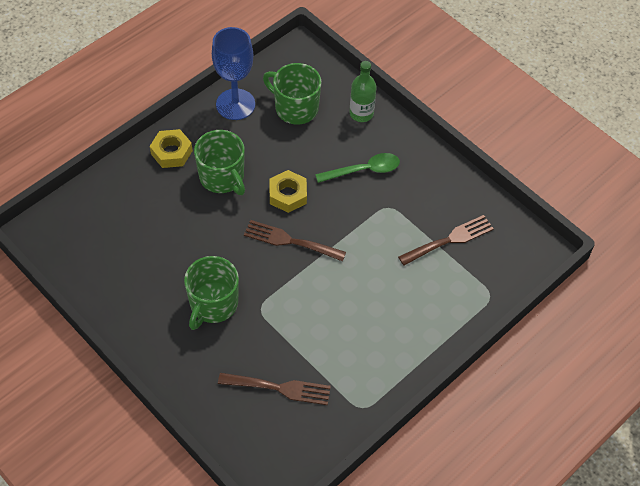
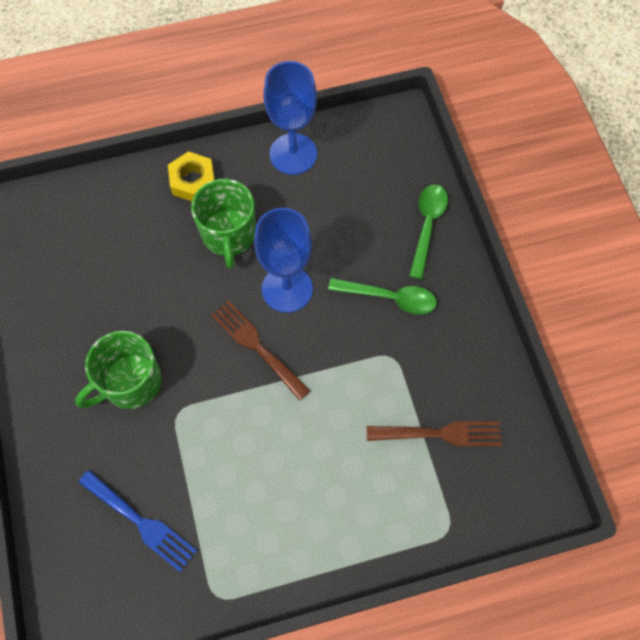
camera: 30 degrees right, 10 degrees up
(279, 388) = (141, 522): brown fork -> blue fork
(288, 195) = (287, 289): yellow nut -> blue goblet
(295, 108) = (356, 187): green mug -> none
(361, 113) = (427, 226): green bottle -> green spoon

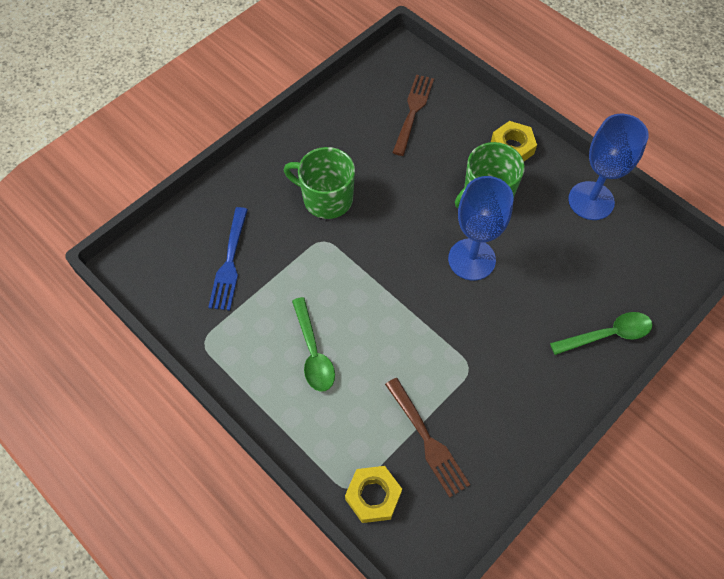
camera: 60 degrees right, 5 degrees down
(256, 346) = (409, 264): brown fork -> brown fork (413, 111)
(389, 298) = (519, 339): green spoon -> green spoon (313, 352)
(466, 512) = (373, 496): none -> yellow nut

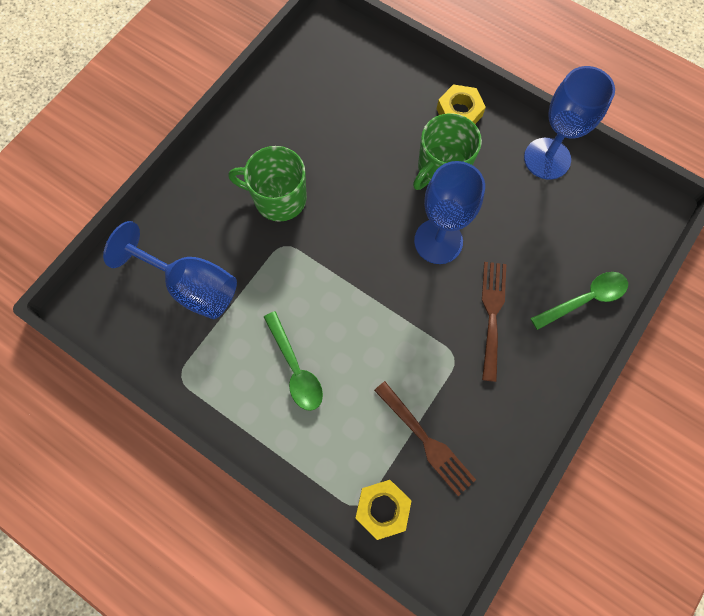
camera: 10 degrees left, 10 degrees up
(229, 263) = (191, 286): blue fork -> blue goblet
(413, 111) = (351, 87): brown fork -> brown fork (492, 314)

